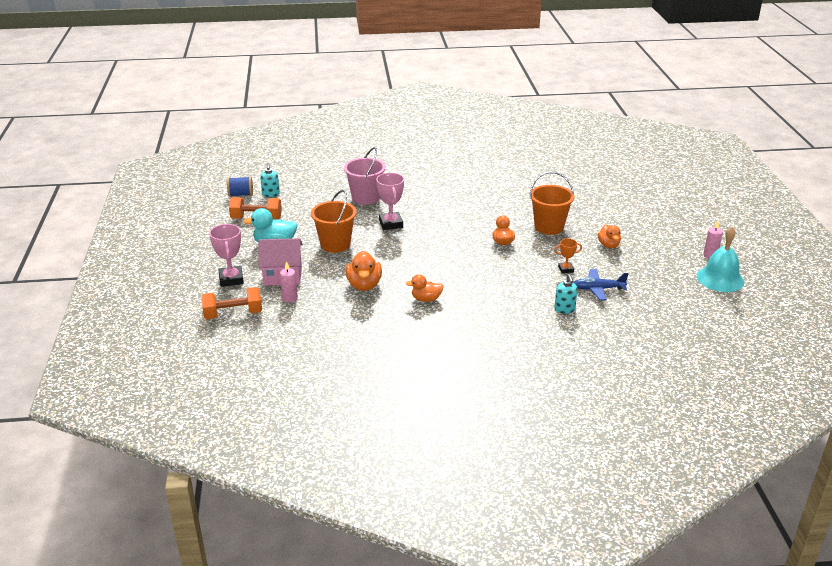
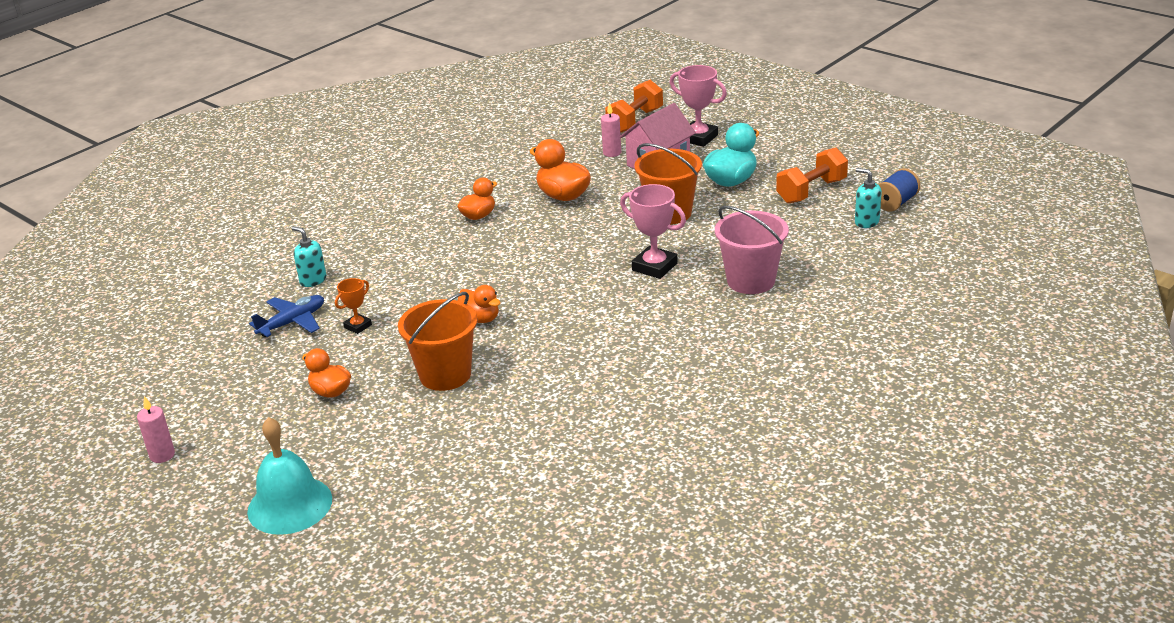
camera: 140 degrees right, 0 degrees up
(720, 279) = (130, 422): turquoise bell -> turquoise bell (290, 505)

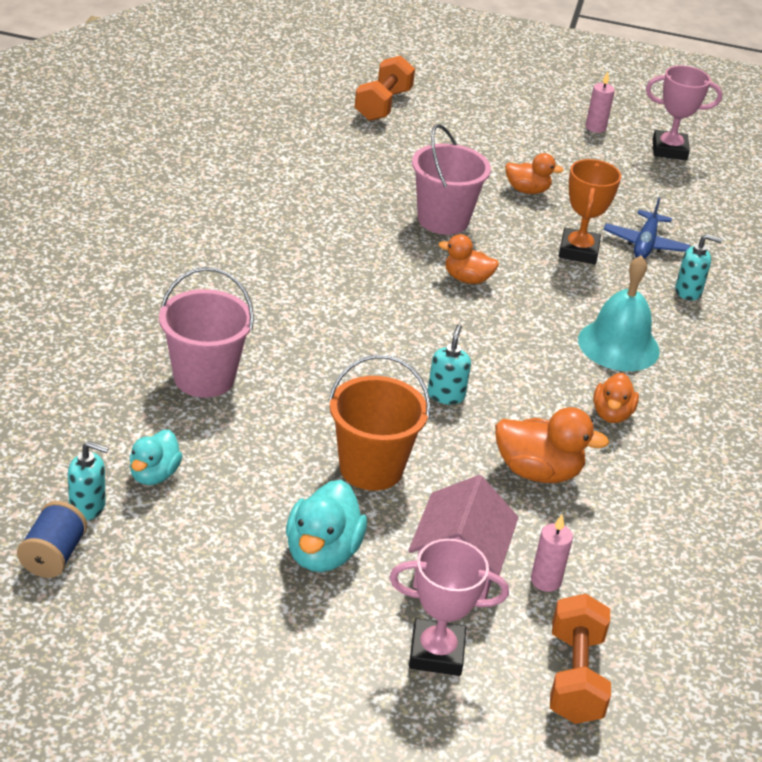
camera: 145 degrees right, 5 degrees up
(290, 505) = (456, 113): turquoise bell -> turquoise bell (618, 345)
(358, 326) = (578, 251): orange trophy -> orange trophy, size x1.75
(445, 375) = (443, 220): orange bucket -> pink bucket
(581, 243) = (446, 395): none -> turquoise soap dispenser
(654, 267) = (331, 377): pink trophy -> pink trophy (669, 150)
(811, 191) = (190, 556): orange dumbbell -> orange dumbbell (383, 105)
(816, 231) = (154, 474): none -> turquoise duck

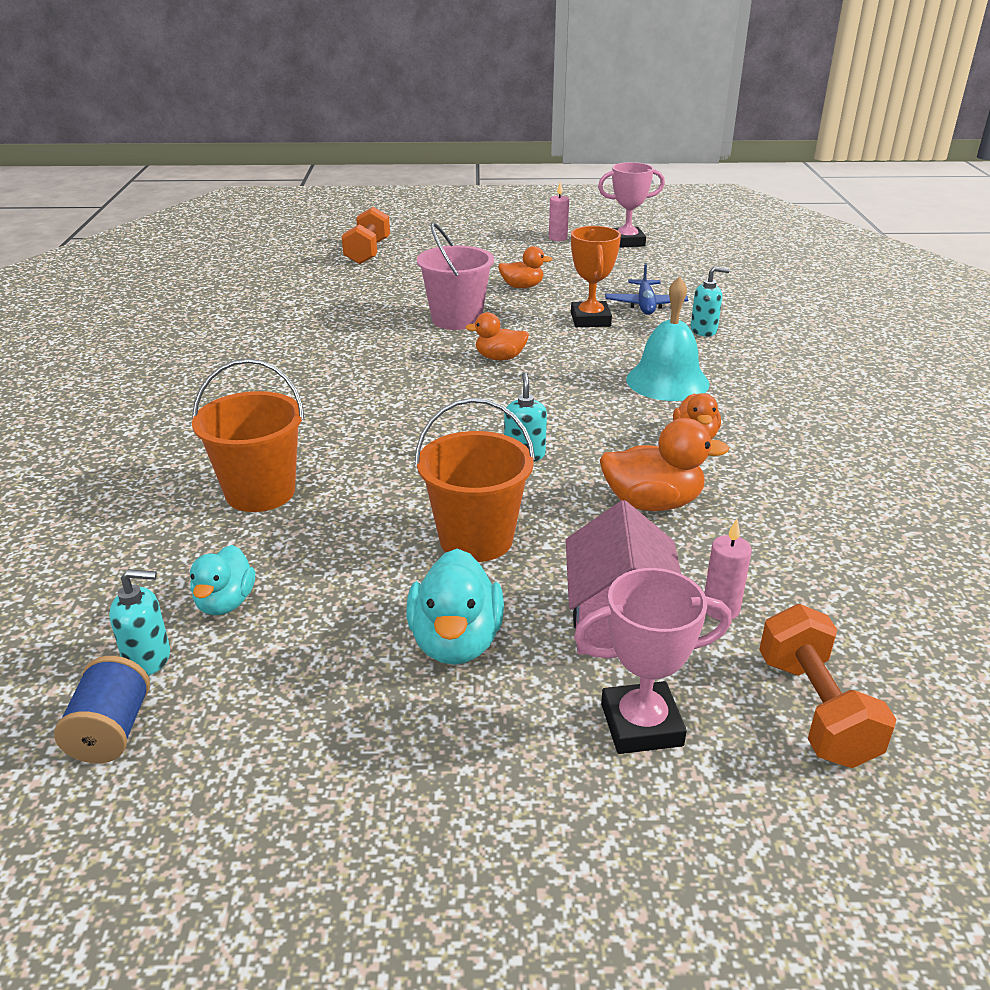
camera: 10 degrees left, 5 degrees down
(204, 378) = (260, 492): pink bucket -> orange bucket

